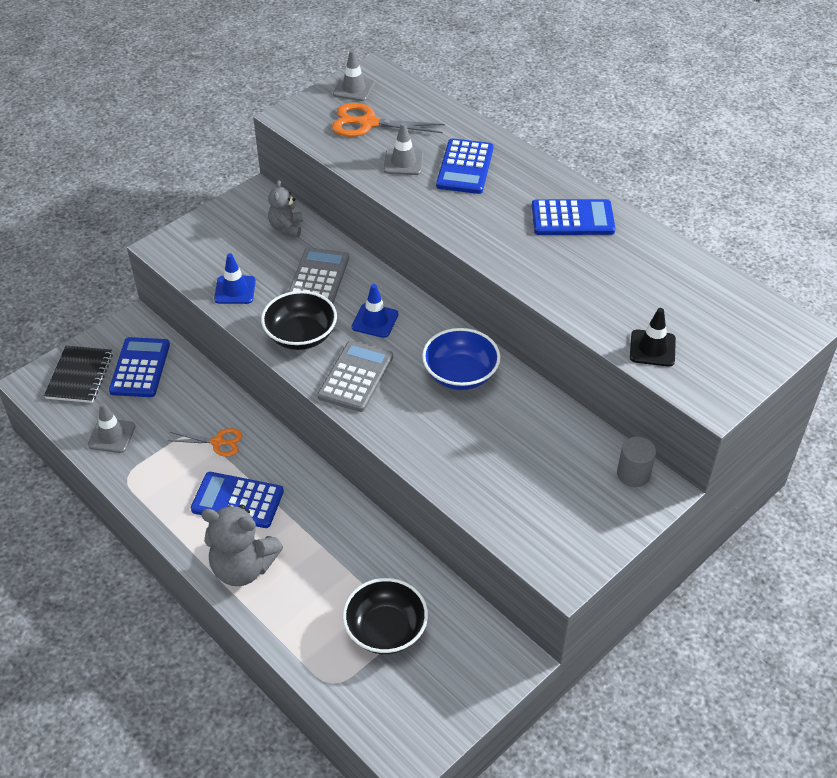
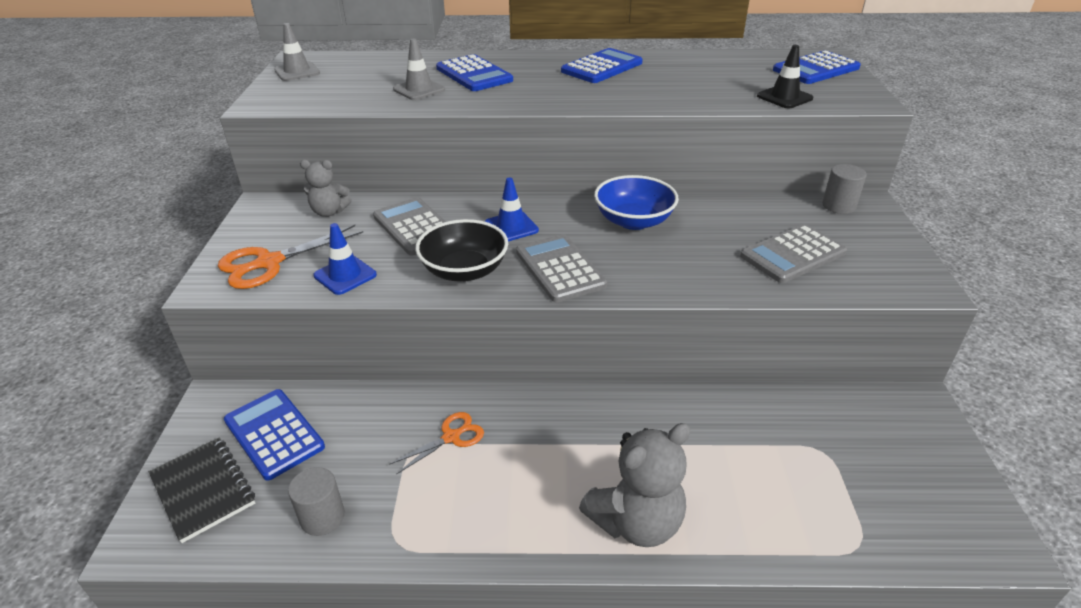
camera: 45 degrees left, 10 degrees down
(111, 436) = (322, 517): grey traffic cone -> grey cylinder
(237, 500) = (543, 470): blue calculator -> blue calculator (816, 69)
(286, 228) = (329, 212): grey teddy bear -> grey teddy bear turned 45 degrees counterclockwise
(368, 123) = (346, 83): orange scissors -> orange scissors (269, 263)
(385, 630) = (818, 463): black bowl -> none
(520, 482) = (792, 254): none -> grey calculator

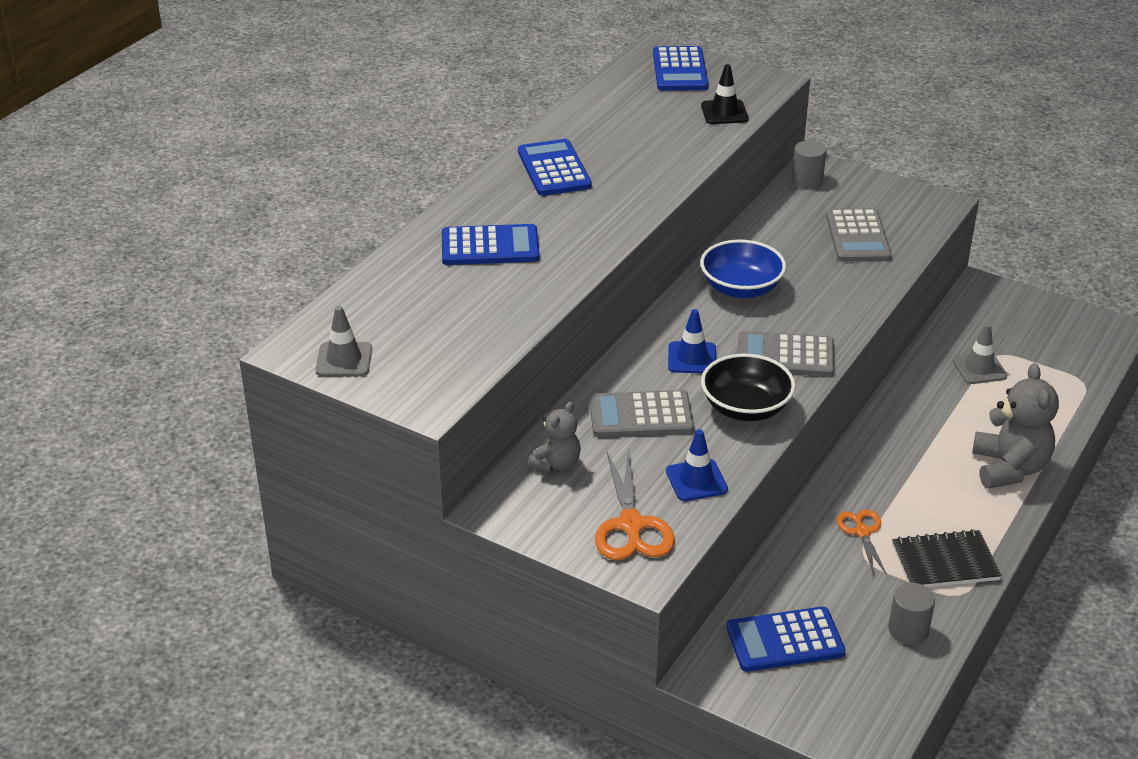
camera: 60 degrees left, 0 degrees up
(203, 490) = (830, 699): black notebook -> black notebook (944, 562)
(419, 90) = (498, 291): grey traffic cone -> grey traffic cone (979, 368)

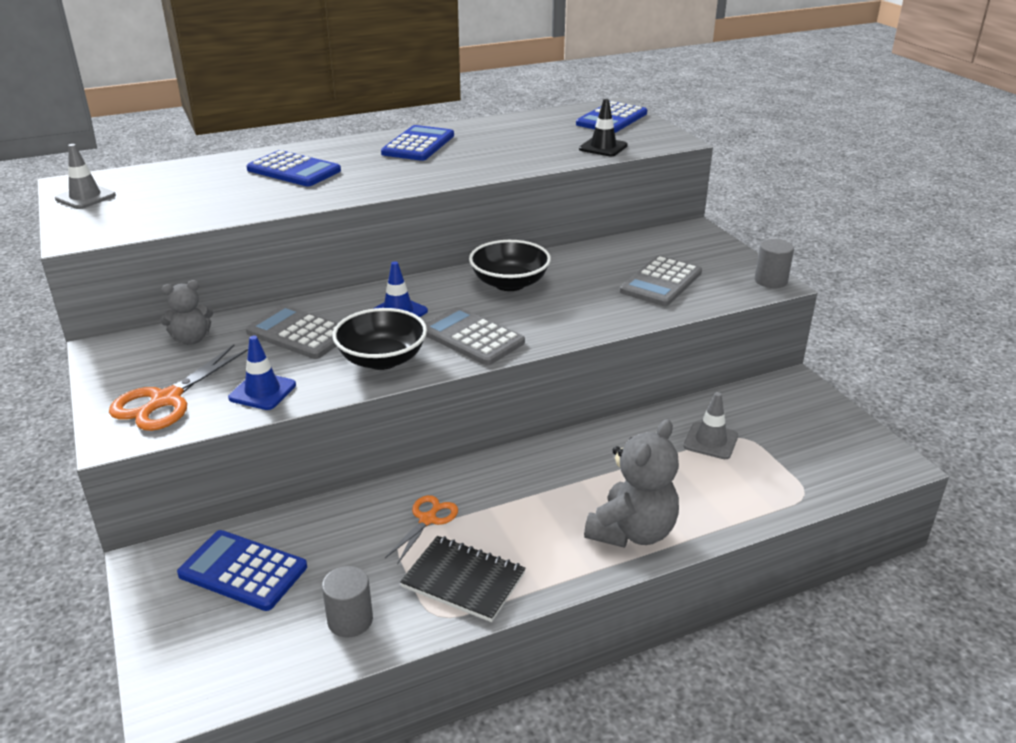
camera: 35 degrees right, 5 degrees down
(741, 288) = (509, 283): blue bowl -> black bowl
(807, 180) = (673, 236): grey cylinder -> grey cylinder (770, 281)

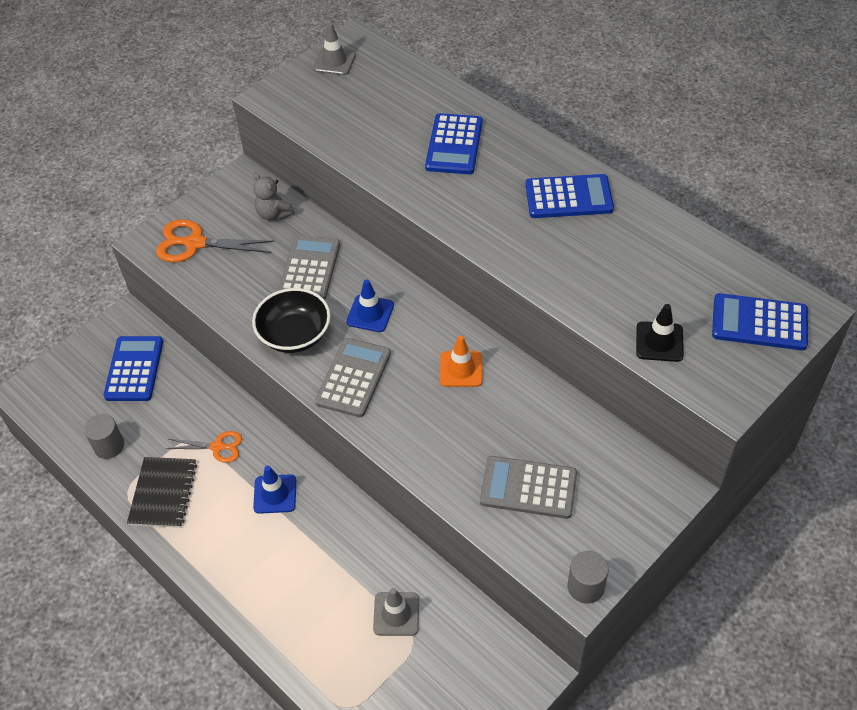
camera: 70 degrees right, 20 degrees up
(262, 391) = (224, 287): blue traffic cone -> blue traffic cone (275, 494)
(509, 283) = (461, 369): black bowl -> orange traffic cone
(632, 532) = (250, 584): grey teddy bear -> none

